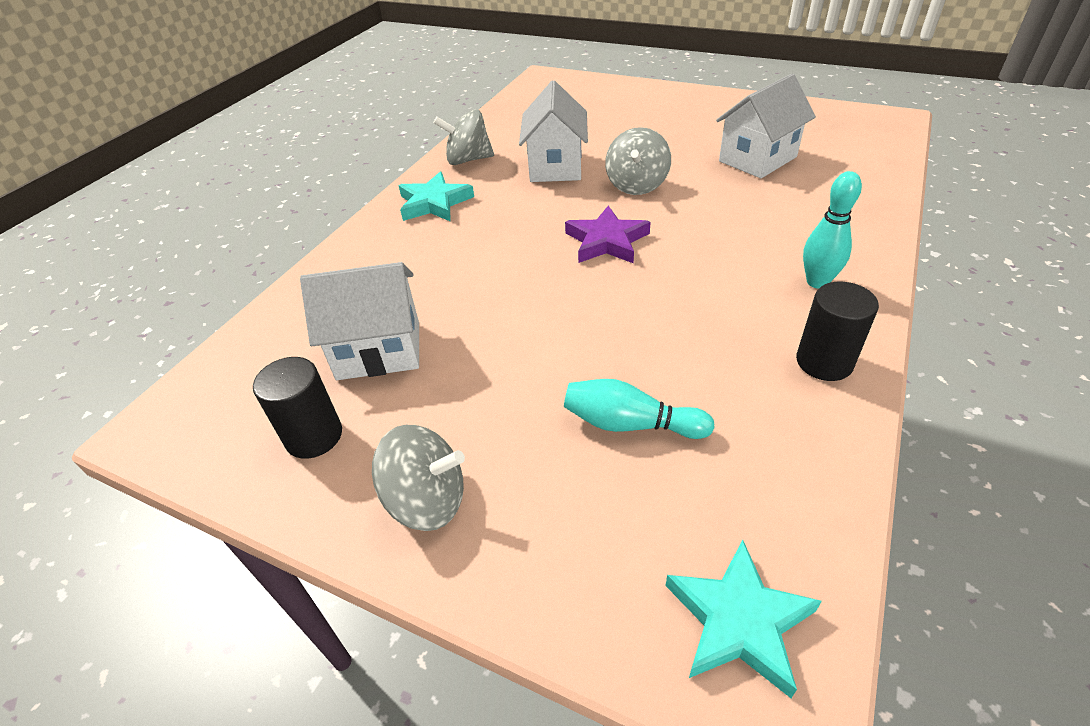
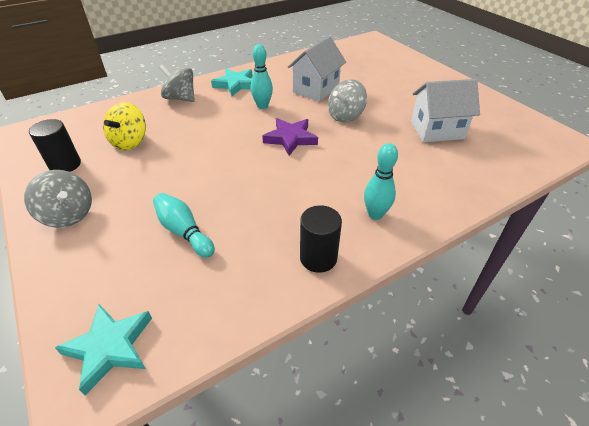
camera: 30 degrees right, 0 degrees up
(379, 351) = (130, 142): white house -> yellow spinning top
(468, 160) = (278, 69): grey spinning top -> grey spinning top (180, 98)
(513, 216) = (262, 106): none -> turquoise bowling pin

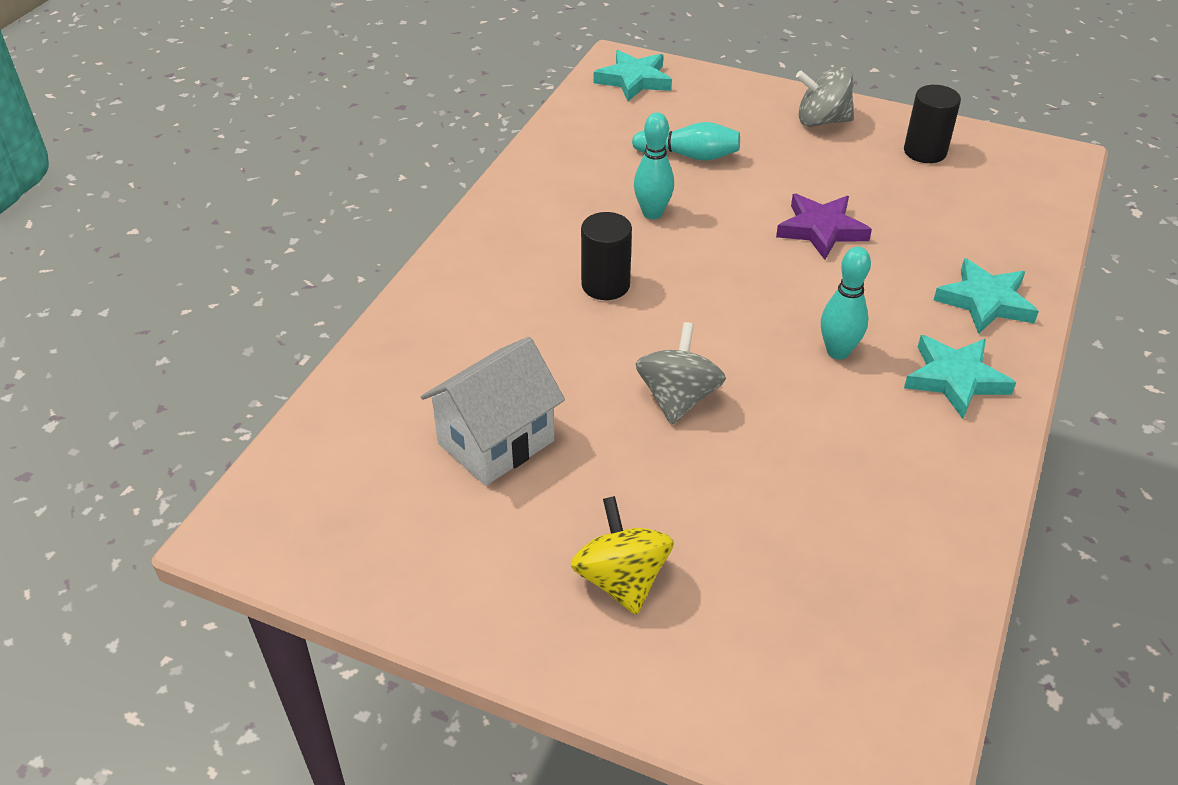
camera: 145 degrees right, 0 degrees up
(130, 142) = (913, 206): yellow spinning top -> yellow spinning top (621, 580)
(180, 98) = (985, 301): grey spinning top -> turquoise star
(290, 138) = (715, 310): purple star -> purple star (821, 230)
(316, 89) = (800, 444): white house -> none
(318, 258) = (532, 190): black cylinder -> black cylinder (605, 285)
(375, 214) = (504, 255): turquoise bowling pin -> turquoise bowling pin (652, 213)

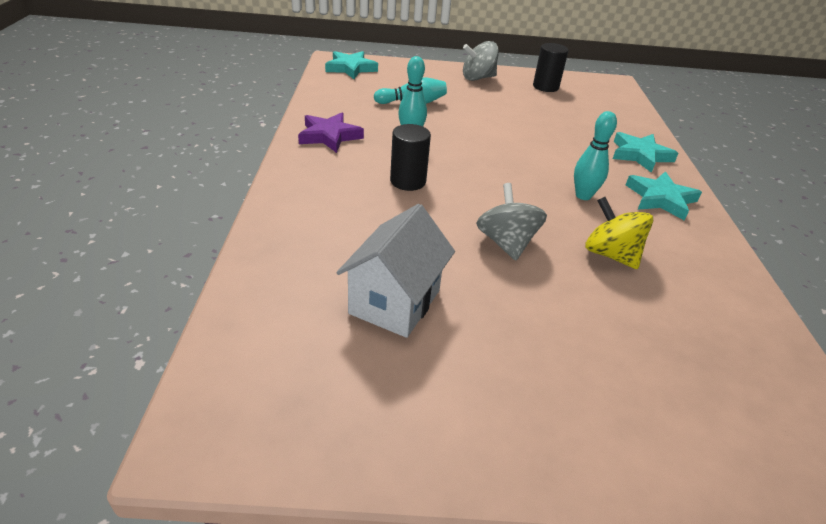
camera: 25 degrees left, 5 degrees down
(621, 580) = (559, 384): yellow spinning top -> yellow spinning top (610, 254)
(821, 230) = (520, 131): purple star -> purple star (329, 136)

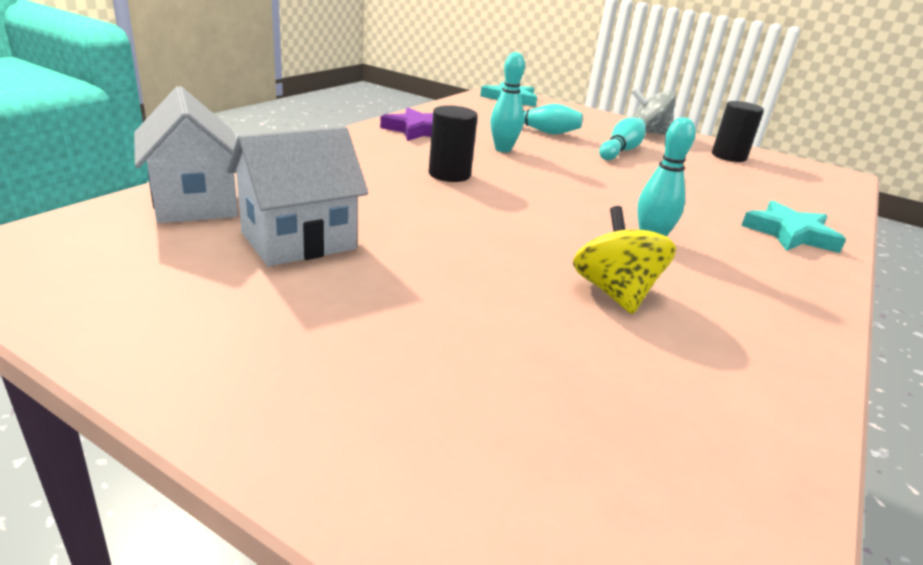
camera: 30 degrees right, 10 degrees down
(273, 299) = (194, 203): none -> white house
(482, 106) = (620, 151): none -> turquoise bowling pin
(506, 243) = (490, 243): grey spinning top -> none
(660, 199) = (767, 274): turquoise star -> none

